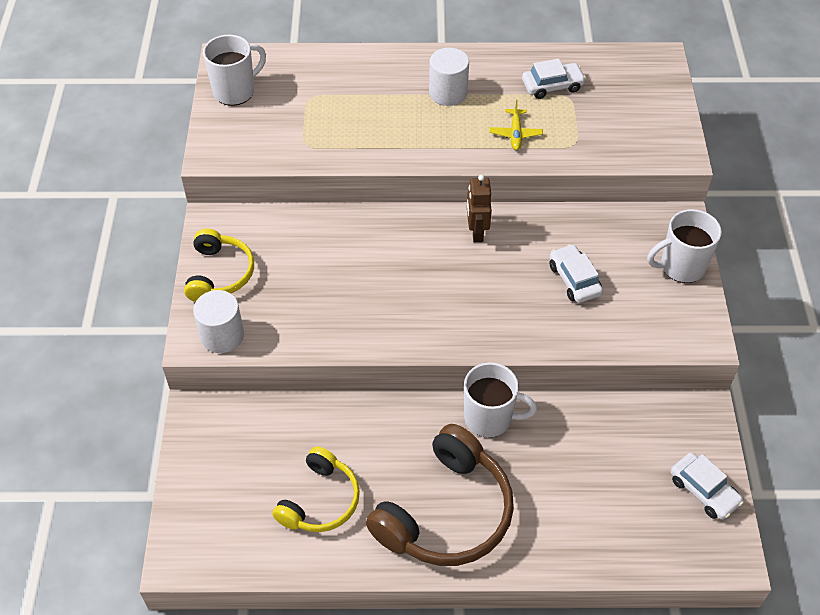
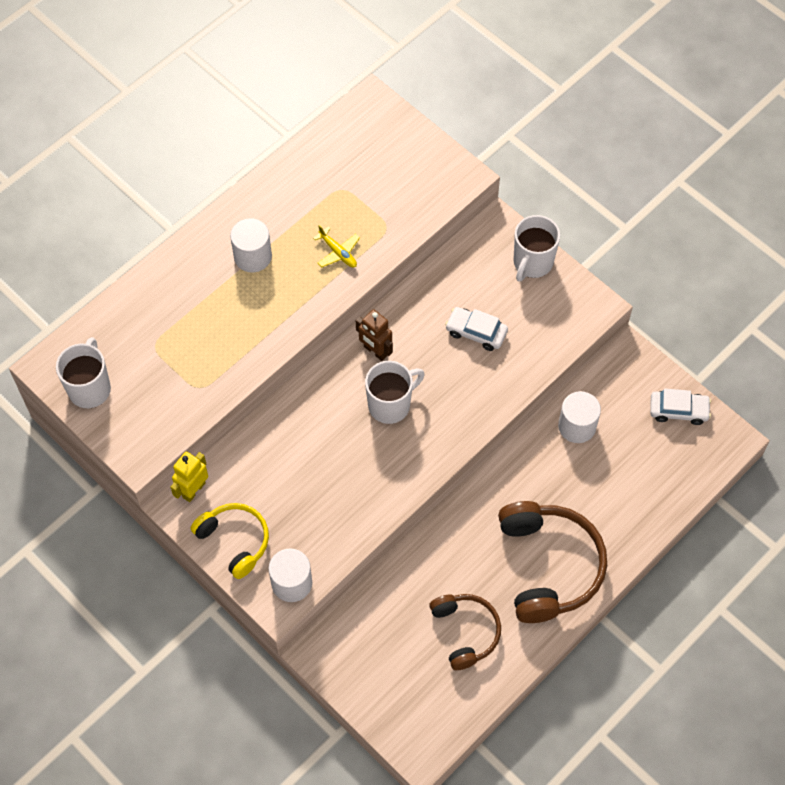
camera: 45 degrees left, 10 degrees up
(234, 219) = (193, 490): none -> yellow robot
(320, 500) = (465, 632): yellow headphones -> brown headphones
(489, 418) = (509, 478): white mug -> white mug (390, 405)
(552, 86) = (320, 188): white car -> none
(594, 427) = (577, 426): none -> white cylinder

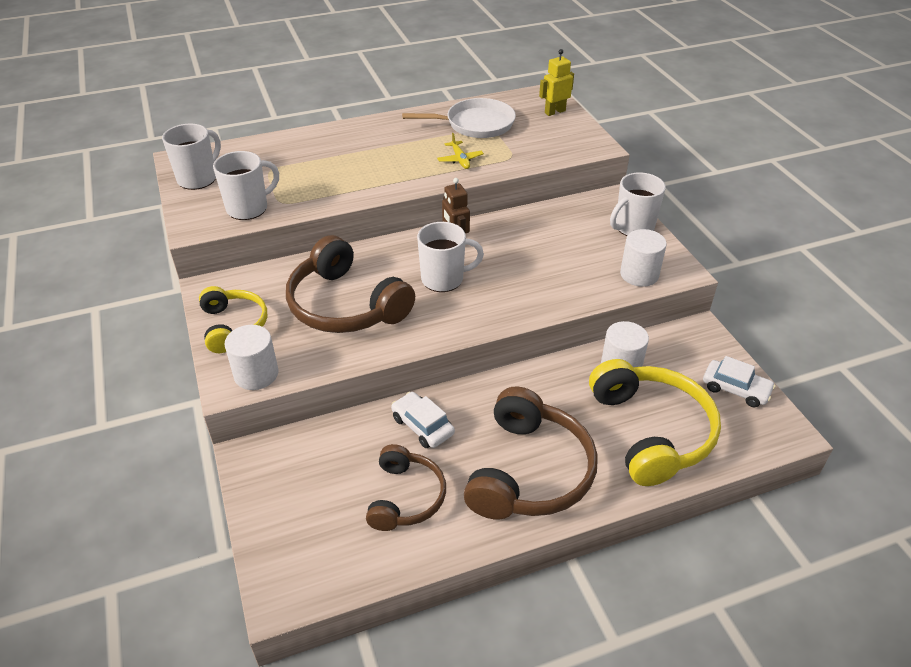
camera: 25 degrees right, 20 degrees down
(173, 409) = (248, 208): none -> white mug
(193, 490) = (231, 281): yellow robot -> yellow robot (554, 112)
(253, 256) = (389, 144): white cylinder -> white cylinder (639, 274)
(320, 474) = (345, 305): none -> brown headphones
(323, 187) = (475, 124): none -> white pan
(476, 332) = (554, 256): white car -> white car (422, 426)
(627, 485) = (651, 431): none -> yellow headphones

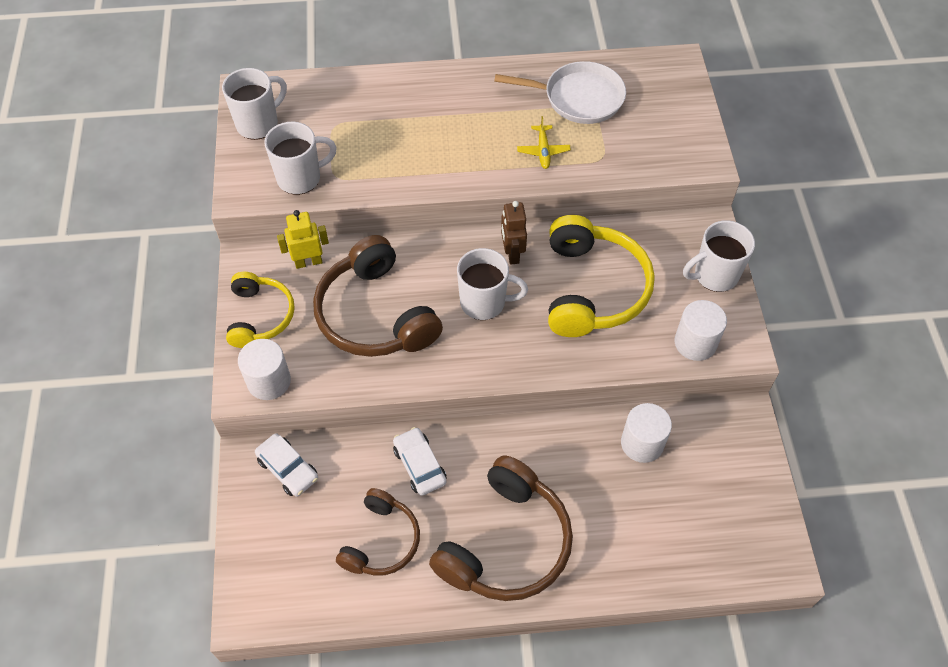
camera: 15 degrees right, 15 degrees up
(554, 112) = (677, 95): yellow robot -> yellow robot (308, 262)
(651, 431) = (644, 528): yellow headphones -> yellow headphones (593, 289)
(735, 389) = (753, 499): white car -> white car (288, 469)

